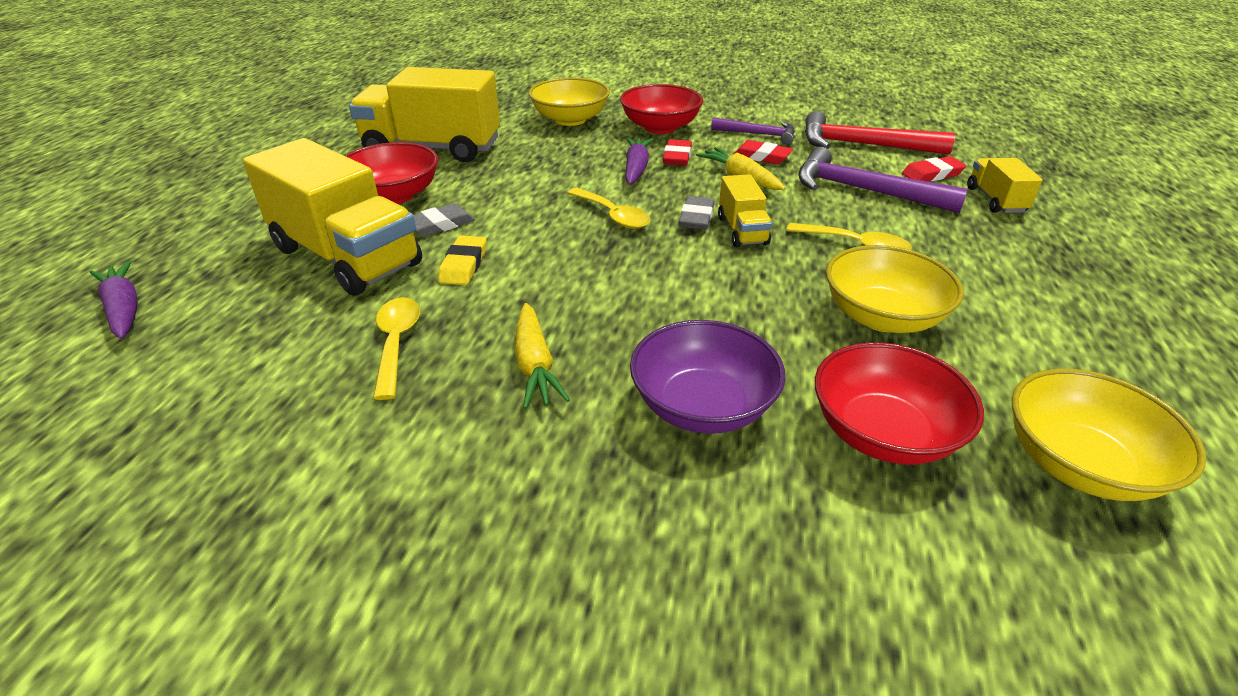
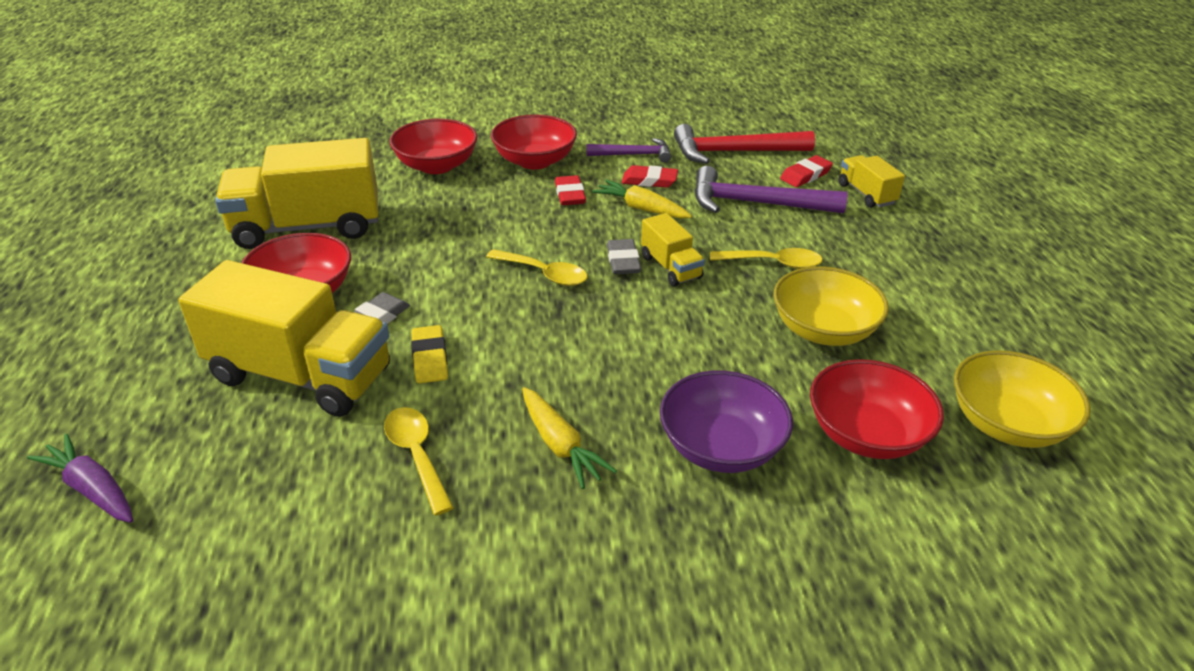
camera: 20 degrees left, 0 degrees up
(570, 119) = (436, 165): yellow bowl -> red bowl
(636, 168) = (537, 215): purple carrot -> none

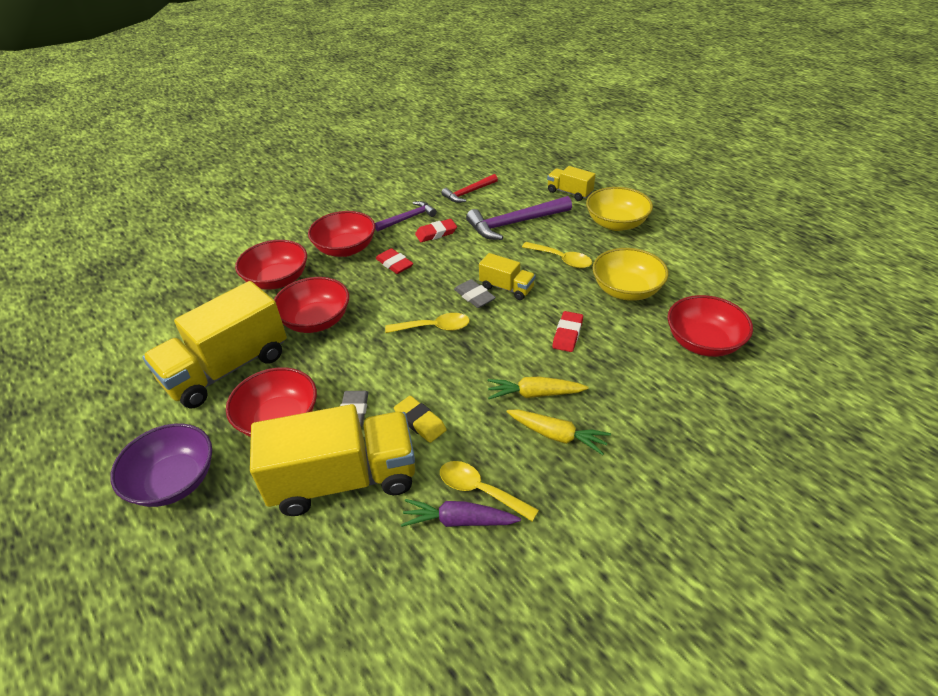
camera: 30 degrees left, 5 degrees up
(92, 489) = (278, 647): purple carrot -> purple carrot (458, 520)
(432, 218) = (316, 320): none -> red bowl
(641, 208) = (450, 255): yellow carrot -> yellow carrot (534, 394)
(721, 447) = (642, 388): purple bowl -> purple bowl (174, 481)
(733, 152) = (468, 193): red hammer -> red hammer, size x0.61
(773, 263) = (561, 259): yellow spoon -> yellow spoon turned 60 degrees clockwise
(805, 175) = (525, 193): red eraser -> red eraser (567, 334)
(1007, 424) = (758, 303): yellow bowl -> yellow bowl (616, 223)

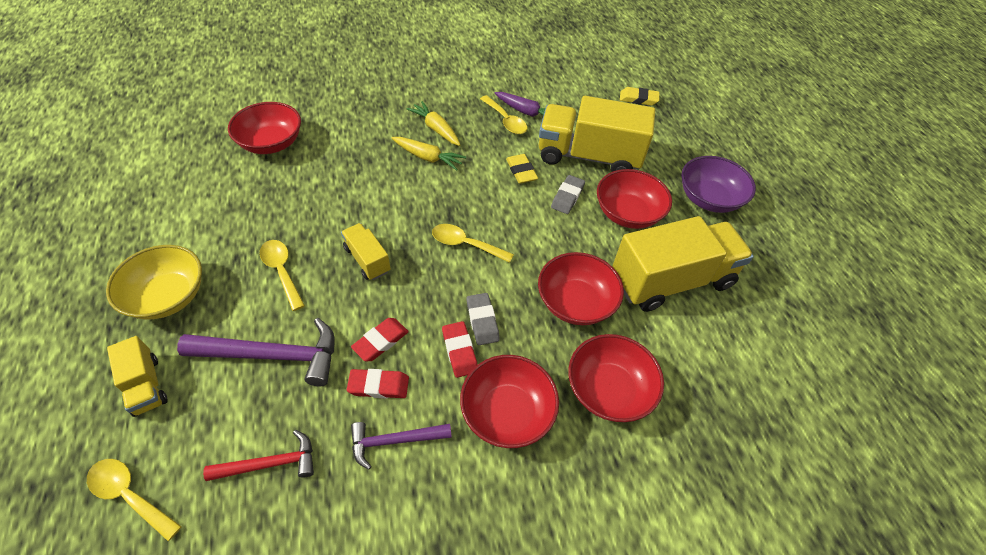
camera: 160 degrees left, 10 degrees up
(285, 647) = (638, 99): none -> yellow eraser
(474, 296) = (405, 263): grey eraser -> grey eraser (482, 321)
(524, 167) = (130, 495): none -> yellow spoon
(567, 334) = (360, 190): red eraser -> red eraser (381, 341)
(626, 290) = (267, 209): yellow bowl -> none

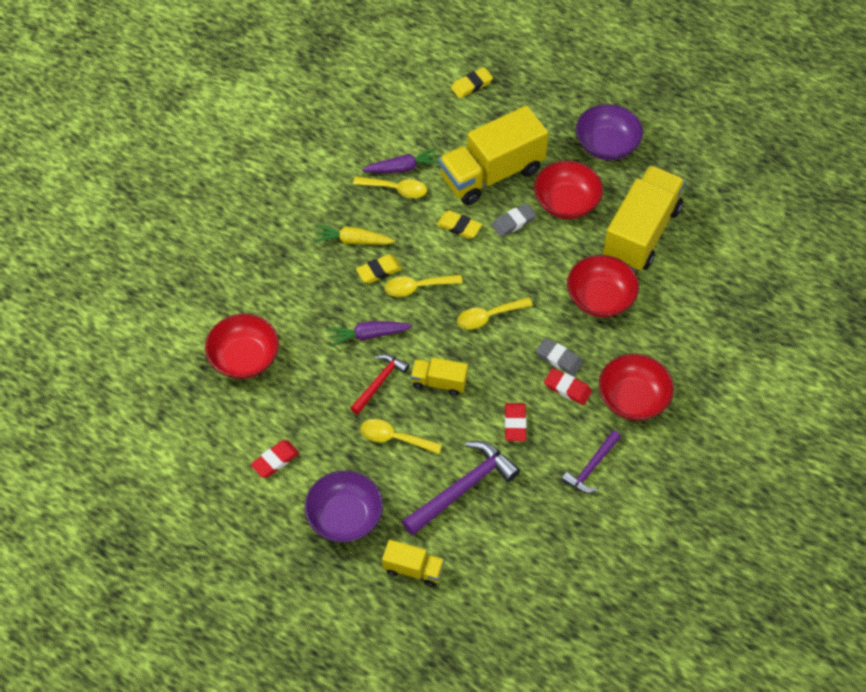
camera: 40 degrees left, 5 degrees up
(130, 495) = (489, 617): yellow spoon -> yellow spoon (417, 287)
(168, 296) = (345, 517): yellow bowl -> purple bowl
(270, 464) = (541, 537): red hammer -> red hammer (379, 382)
(365, 190) = (368, 335): none -> purple carrot
(379, 386) = (546, 448): red eraser -> red eraser (275, 460)
(428, 158) = (379, 271): yellow carrot -> yellow eraser
(567, 197) = (513, 222): grey eraser -> grey eraser turned 75 degrees clockwise
(608, 390) = (673, 337): red bowl -> none

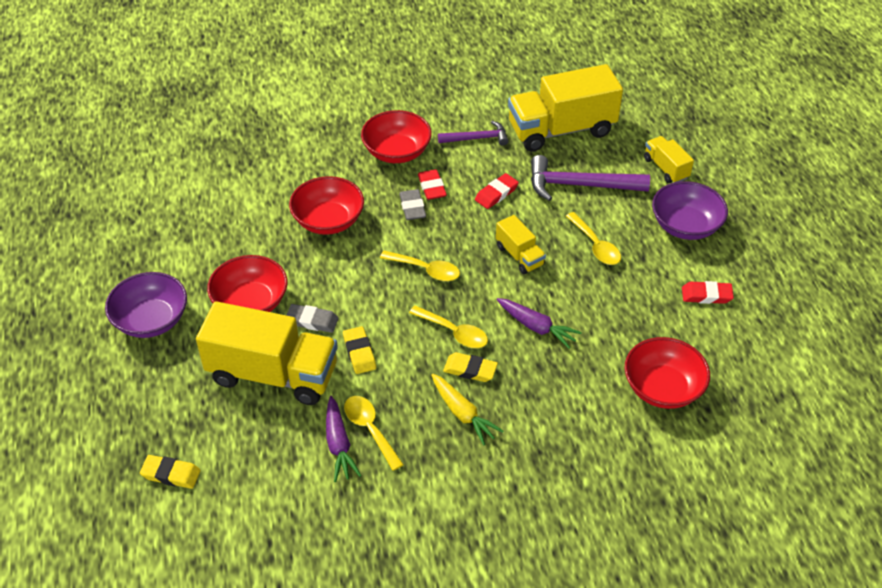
camera: 135 degrees left, 10 degrees down
(379, 382) = (566, 288): red hammer -> none
(403, 168) = (339, 444): purple carrot -> purple carrot turned 135 degrees counterclockwise
(641, 233) = (233, 238): yellow truck -> yellow truck (561, 130)

